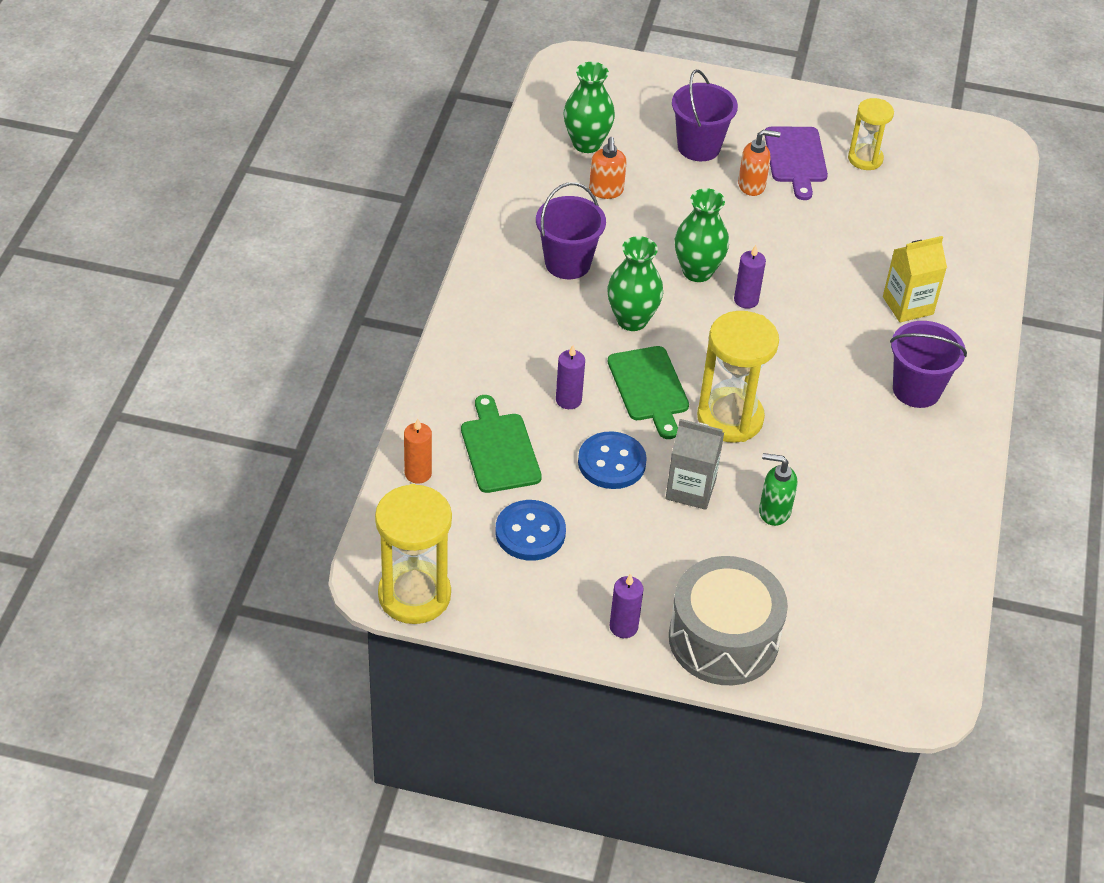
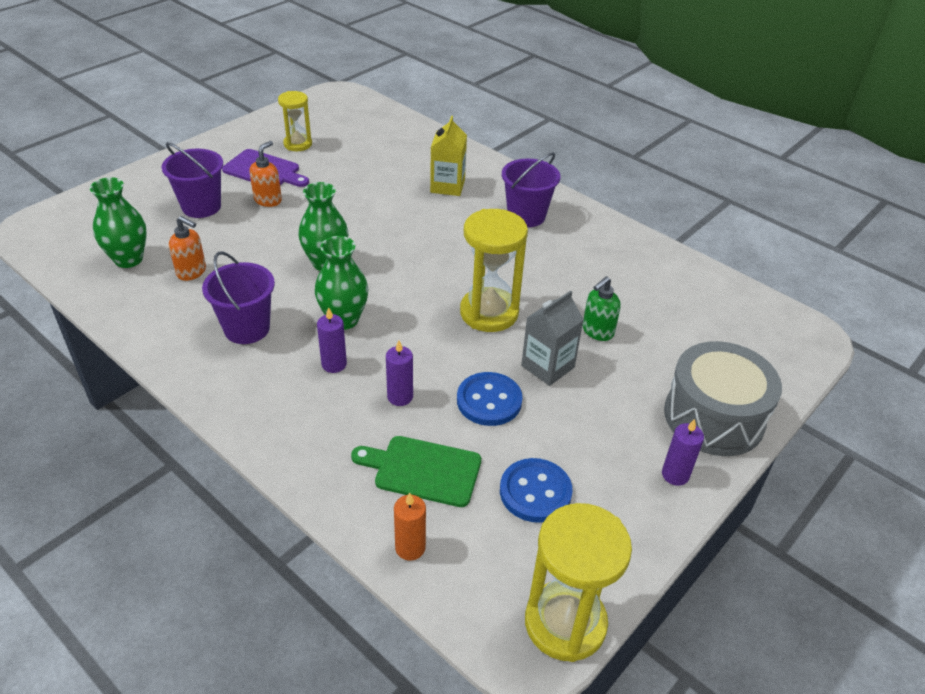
camera: 60 degrees left, 5 degrees down
(649, 388) = (424, 342): green cutting board -> none
(746, 300) = (377, 252): purple candle -> purple candle (334, 364)

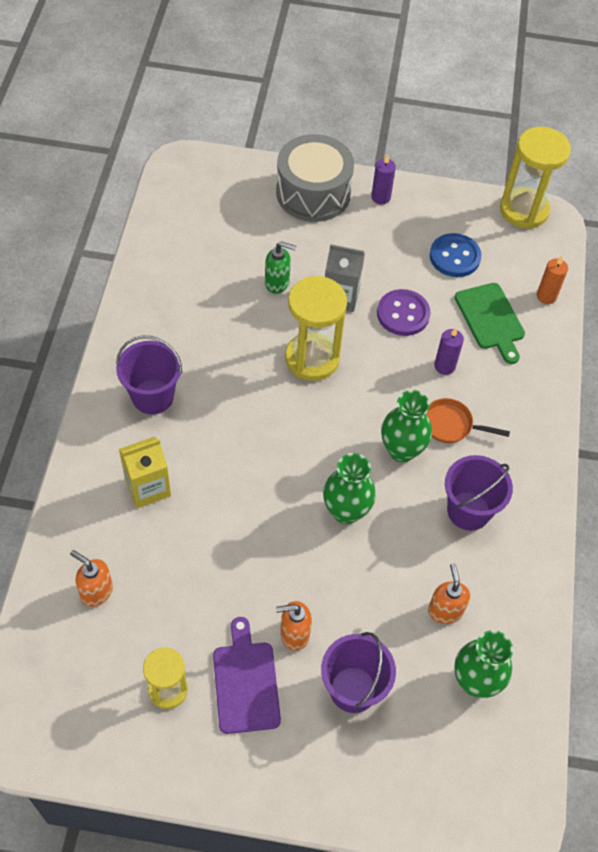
camera: 125 degrees left, 15 degrees up
(334, 364) = (451, 425): purple candle -> orange pan
(392, 143) = (96, 591): none -> orange soap dispenser
(489, 401) = (403, 314): blue button -> purple button

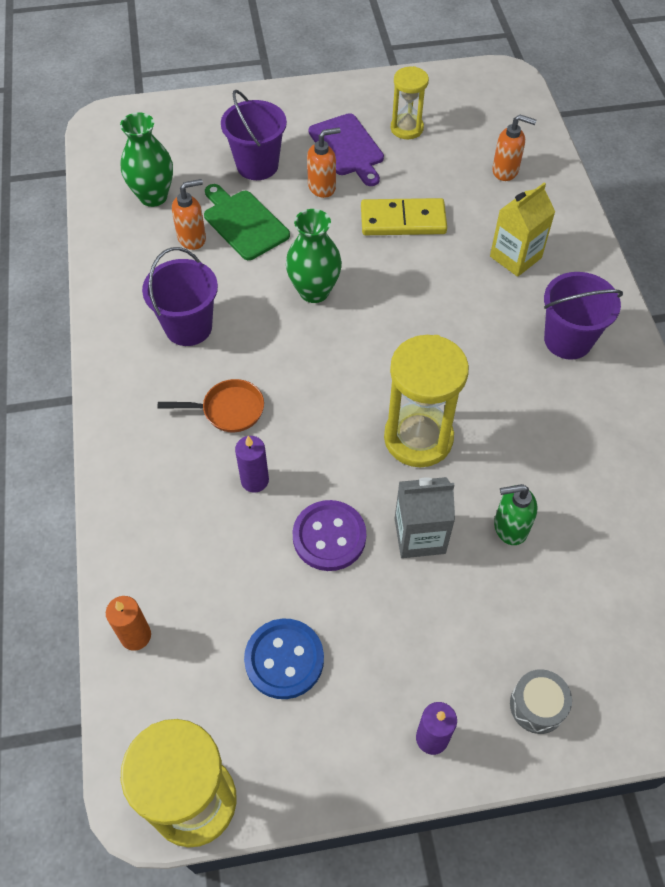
camera: 165 degrees right, 0 degrees up
(231, 563) = (403, 220): none -> yellow domino
(313, 193) = (537, 706): grey drum -> grey drum, size x0.45
(401, 450) = (276, 366): green vase -> none
(445, 610) = (192, 238): orange soap dispenser -> orange soap dispenser turned 90 degrees counterclockwise
(490, 319) = (209, 569): green cutting board -> green cutting board (243, 223)

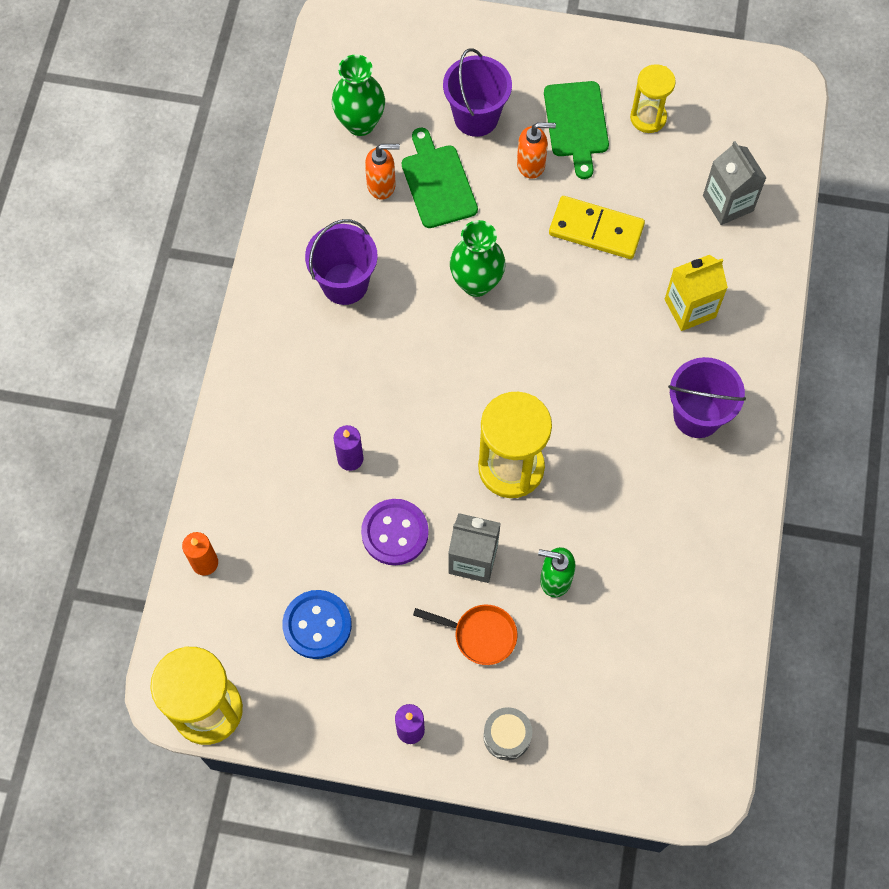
camera: 20 degrees right, 10 degrees up
(228, 410) = (351, 382): orange pan -> orange pan (480, 635)
(347, 148) = (576, 123): purple cutting board -> green cutting board
(505, 171) = (728, 203): orange soap dispenser -> grey carton

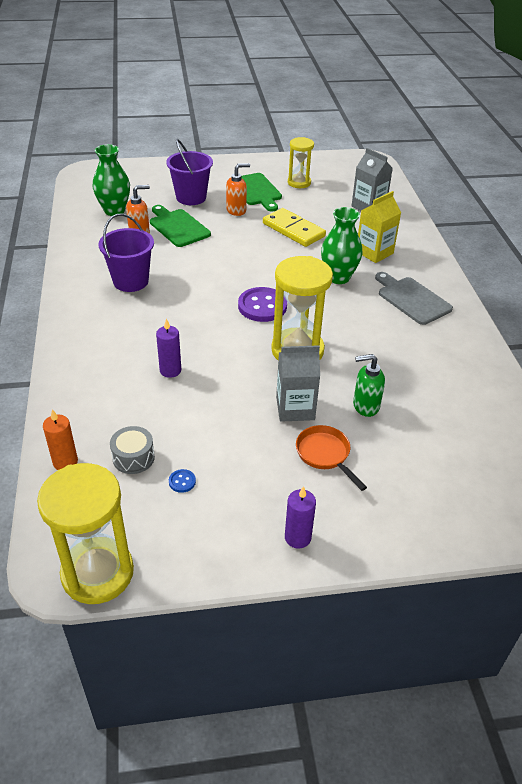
camera: 20 degrees left, 25 degrees down
(317, 625) = (182, 481): blue button -> blue button, size x0.42
(395, 533) = (224, 406): purple button -> purple button (262, 306)
(476, 283) = (225, 265): green vase -> green vase (338, 277)
(480, 635) = (325, 455): orange pan -> orange pan turned 120 degrees counterclockwise
(507, 736) = (384, 519): grey drum -> grey drum (133, 457)
(596, 230) = (293, 230): yellow domino -> yellow domino turned 45 degrees clockwise
(697, 415) = (412, 299): purple bucket -> grey cutting board

